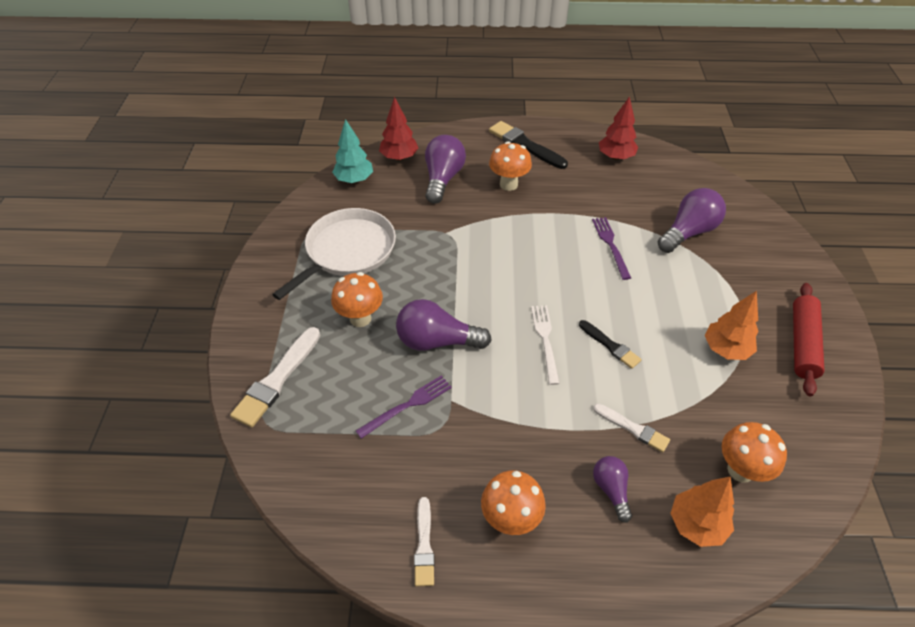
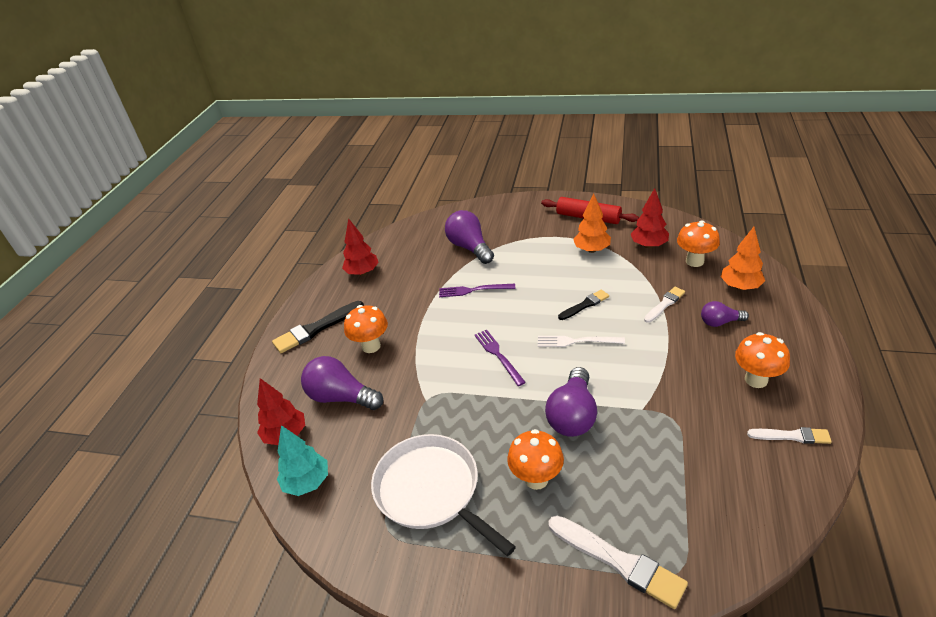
camera: 75 degrees left, 10 degrees down
(407, 405) = (649, 441): purple fork -> purple fork (498, 355)
(760, 414) = (648, 245): none -> red tree

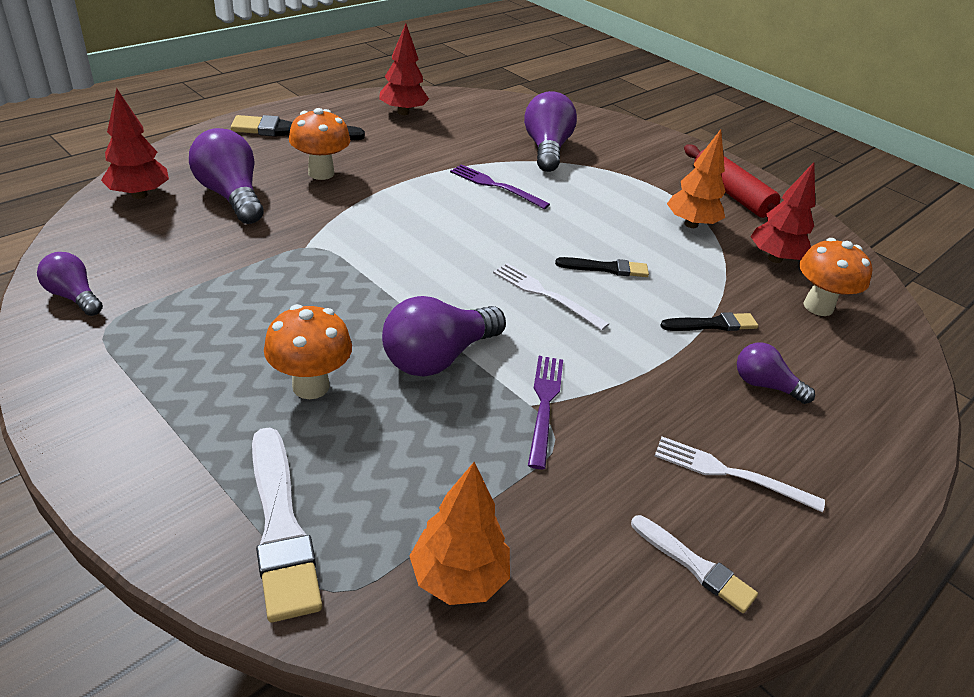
camera: 25 degrees right, 0 degrees up
(307, 482) = (99, 242): turquoise tree -> none
(343, 527) = (74, 296): none -> purple light bulb
(431, 490) = (193, 323): white pan -> none
(498, 355) = (437, 255): purple fork -> purple fork (544, 405)
(664, 304) = (712, 324): white brush -> black brush
(740, 287) = (849, 367): orange tree -> orange tree (458, 578)
(756, 380) = (730, 473): orange mushroom -> white fork

